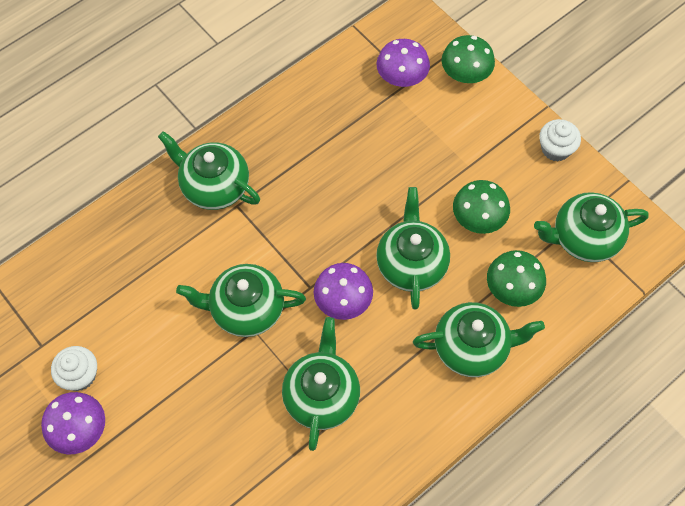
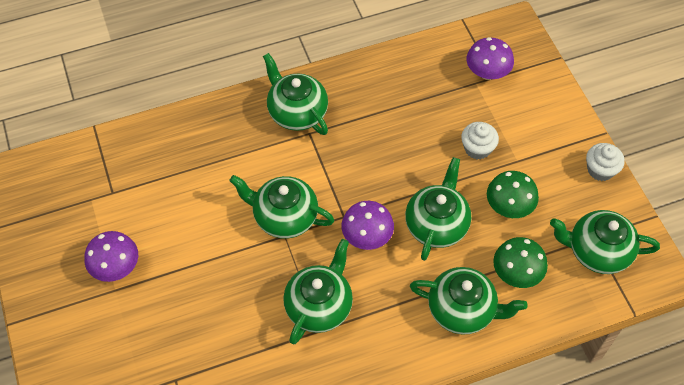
camera: 20 degrees right, 5 degrees down
(80, 375) = (132, 225): white cupcake -> white cupcake (477, 148)
(465, 74) = (543, 85): green mushroom -> none

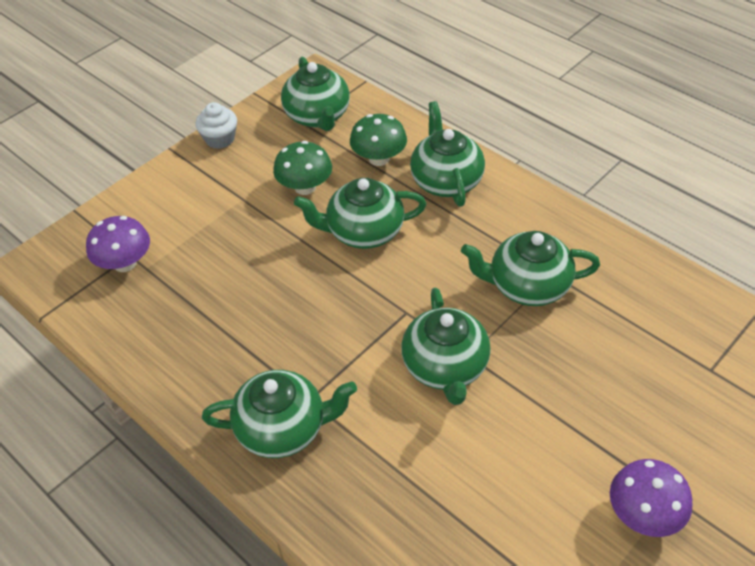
camera: 115 degrees left, 10 degrees down
(297, 112) = (283, 429): green teapot -> green teapot turned 120 degrees counterclockwise
(367, 236) = (417, 282): purple mushroom -> none
(477, 148) = (243, 234): white cupcake -> none

